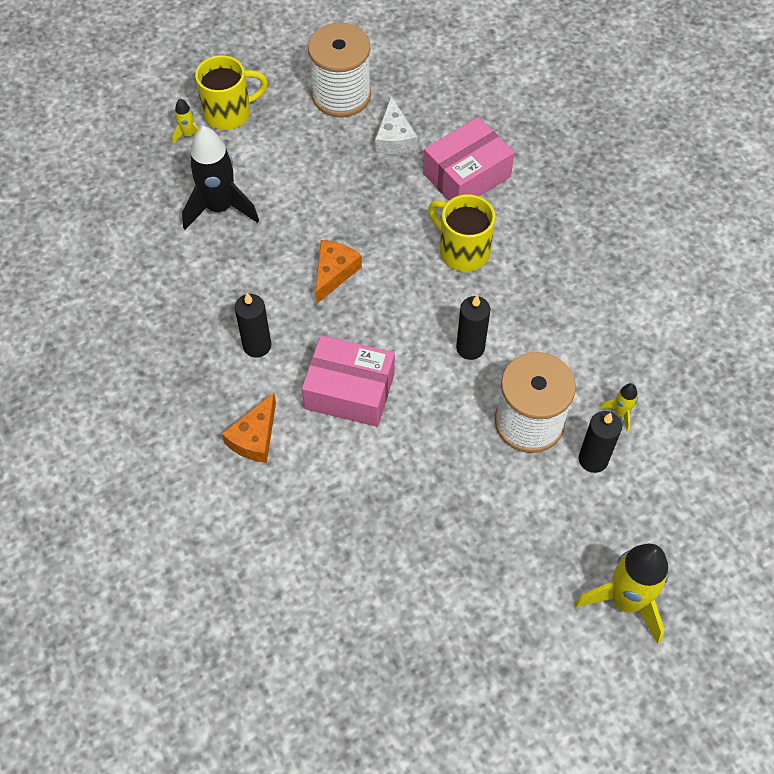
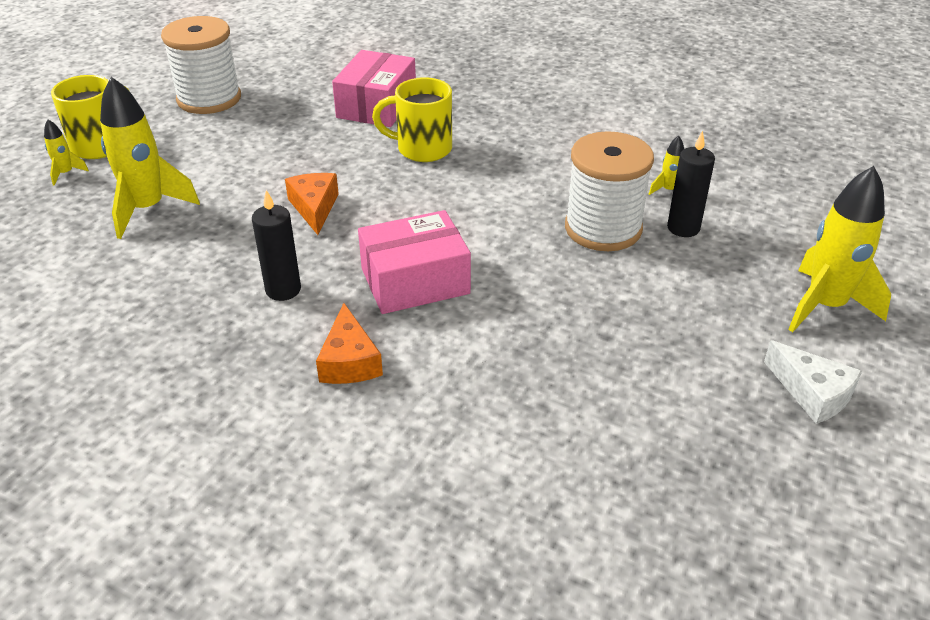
camera: 35 degrees left, 20 degrees down
(220, 208) = (148, 209): black rocket -> yellow rocket
(394, 138) = (287, 106): white cheese -> white cheese (812, 393)
(470, 348) = (497, 204): black candle -> none

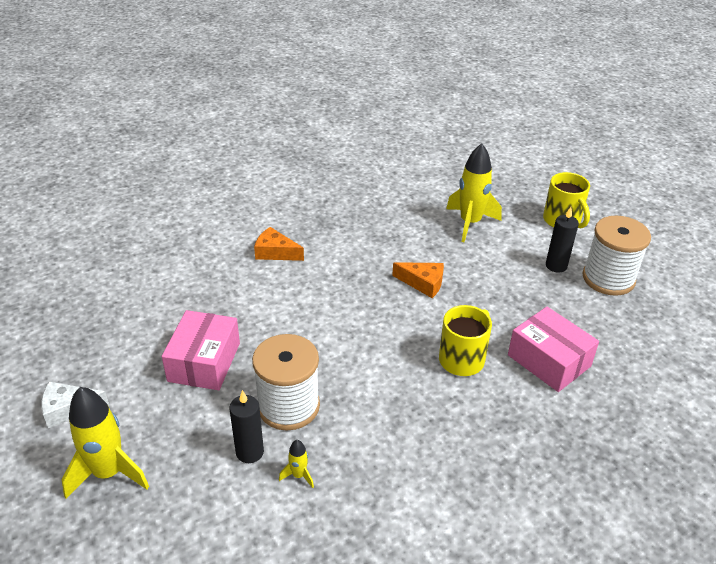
camera: 120 degrees right, 0 degrees up
(66, 173) = (533, 203): yellow rocket -> none
(283, 290) = (351, 248): black candle -> black candle (556, 266)
(415, 281) = (315, 296): pink box -> pink box (204, 362)

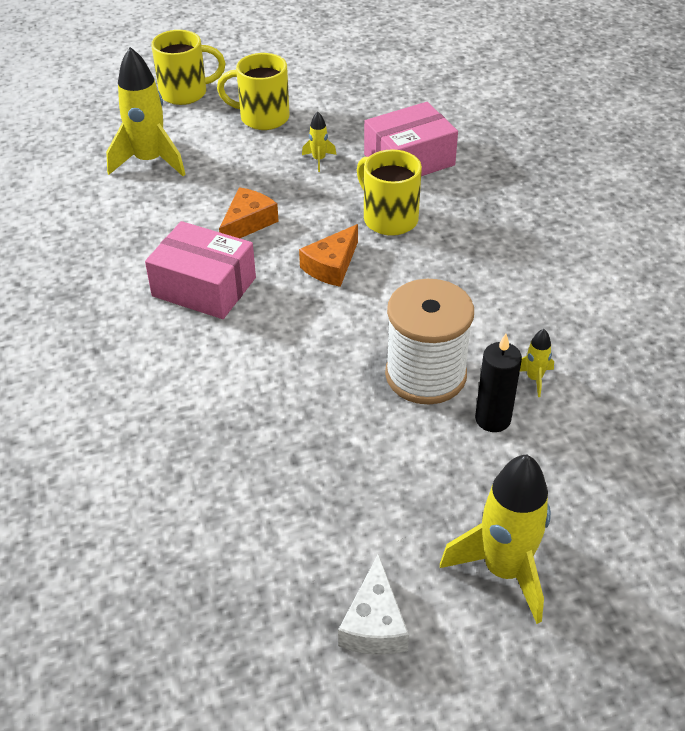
camera: 75 degrees left, 5 degrees up
(204, 362) = (323, 453): pink box -> pink box (204, 287)
(275, 252) = (115, 353): orange cheese -> orange cheese (331, 266)
(518, 306) = (319, 160): none -> yellow rocket
(556, 266) = (262, 118): black candle -> yellow mug
(608, 278) = (299, 90): white spool -> none

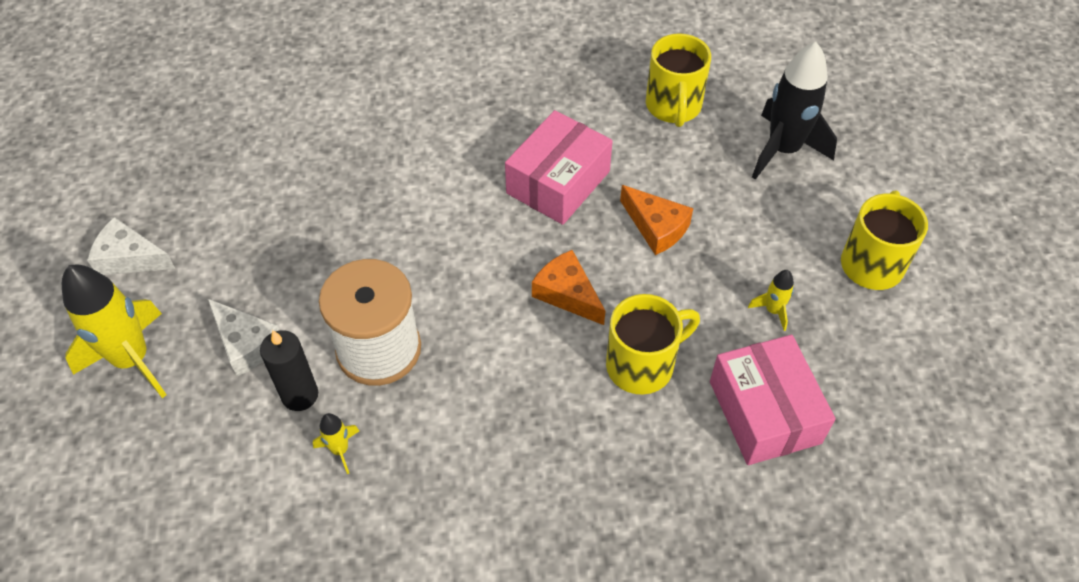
camera: 100 degrees right, 10 degrees up
(149, 161) = (783, 150): yellow rocket -> black rocket
(185, 93) = (931, 190): yellow mug -> yellow mug (673, 107)
(452, 476) = (246, 344): none -> white cheese

